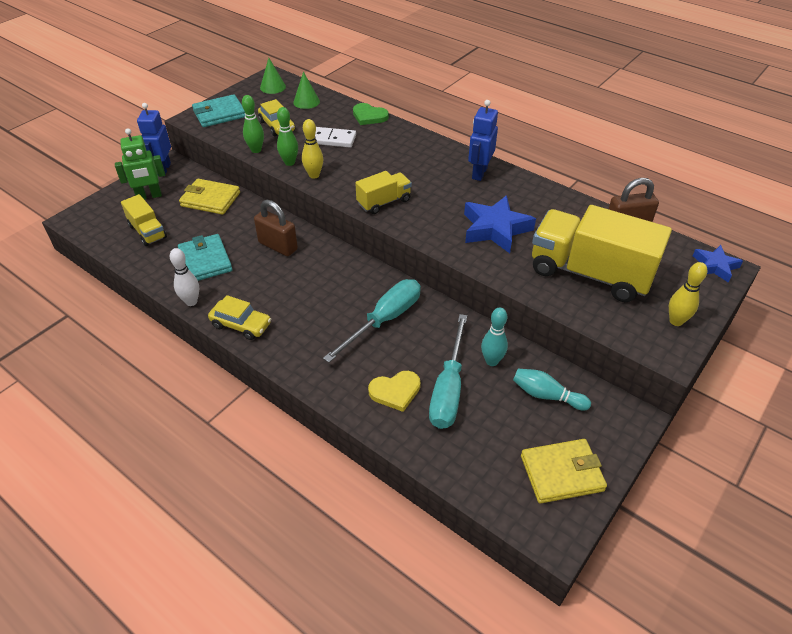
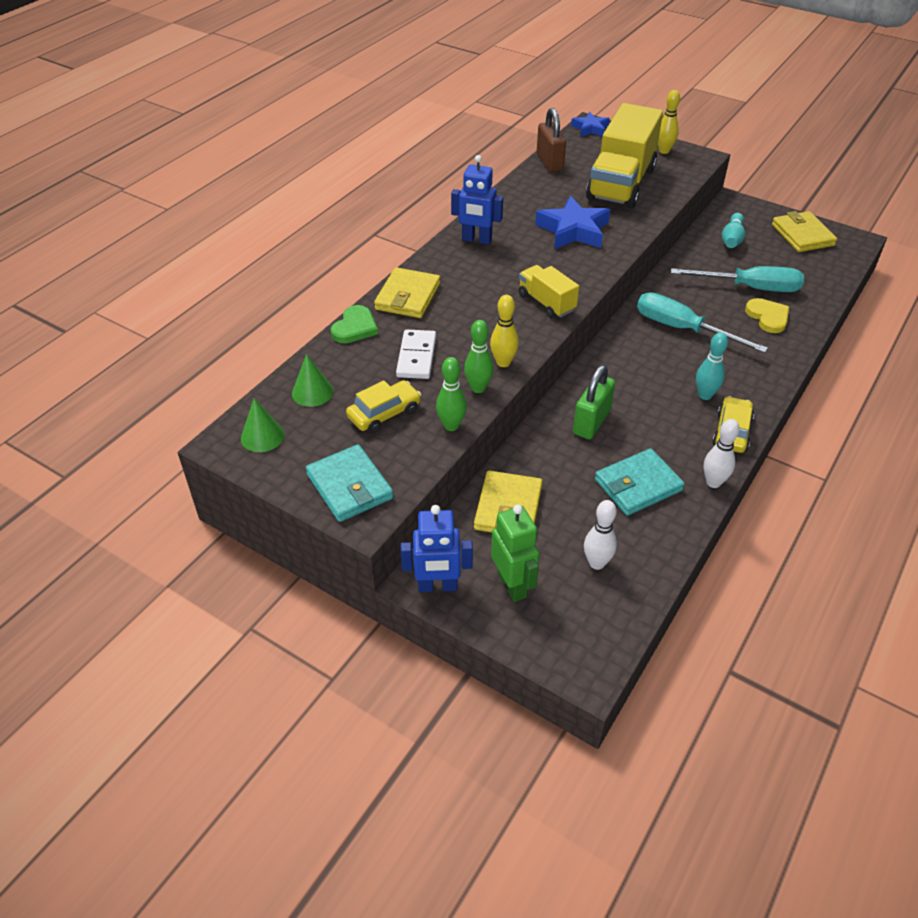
camera: 95 degrees left, 0 degrees up
(147, 232) = (596, 563): yellow truck -> white bowling pin
(278, 246) = (591, 422): brown padlock -> green padlock
(402, 138) = (408, 296): none -> yellow wallet
(492, 361) = (707, 265): turquoise bowling pin -> turquoise bowling pin (705, 395)

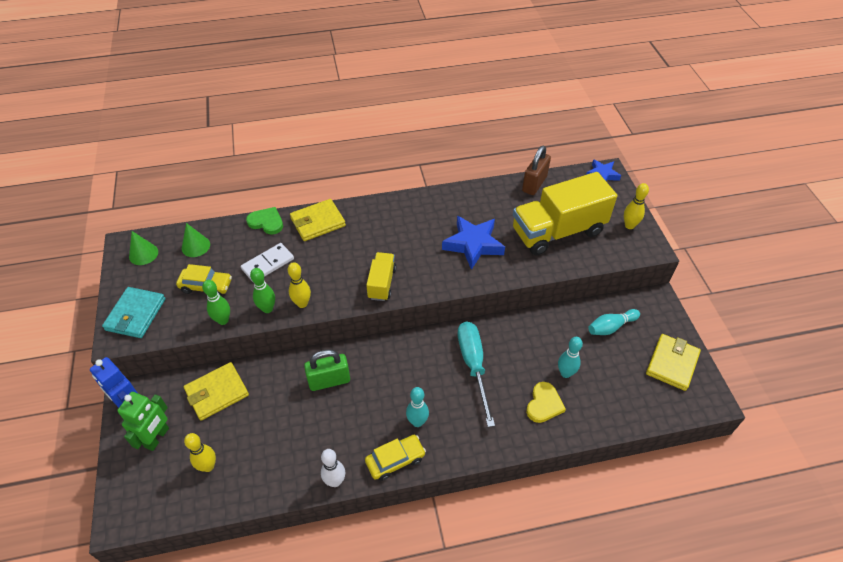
camera: 45 degrees right, 5 degrees up
(355, 327) = (266, 222): green heart -> green heart turned 135 degrees counterclockwise
(476, 240) = (407, 211): blue robot -> none
(596, 563) = (208, 466): white bowling pin -> yellow bowling pin
(638, 485) = (294, 442): turquoise wallet -> none
(750, 288) = (565, 373): turquoise screwdriver -> turquoise bowling pin

